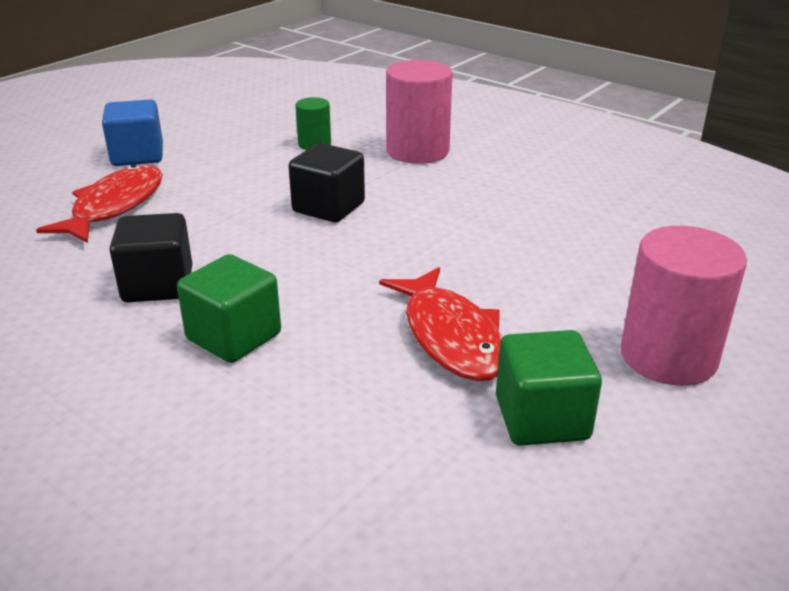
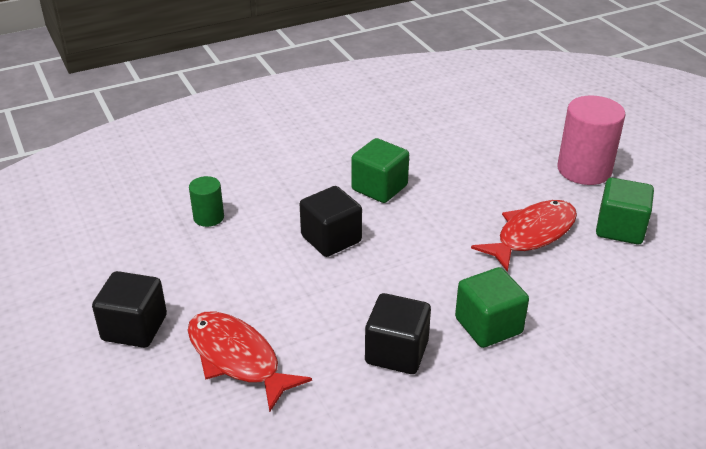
camera: 65 degrees left, 5 degrees up
(137, 156) = (134, 328): blue cube -> black cube
(417, 151) = (269, 171): pink cylinder -> none
(449, 212) = (379, 188): none -> green cube
(450, 336) = (531, 235): red fish -> red fish turned 45 degrees counterclockwise

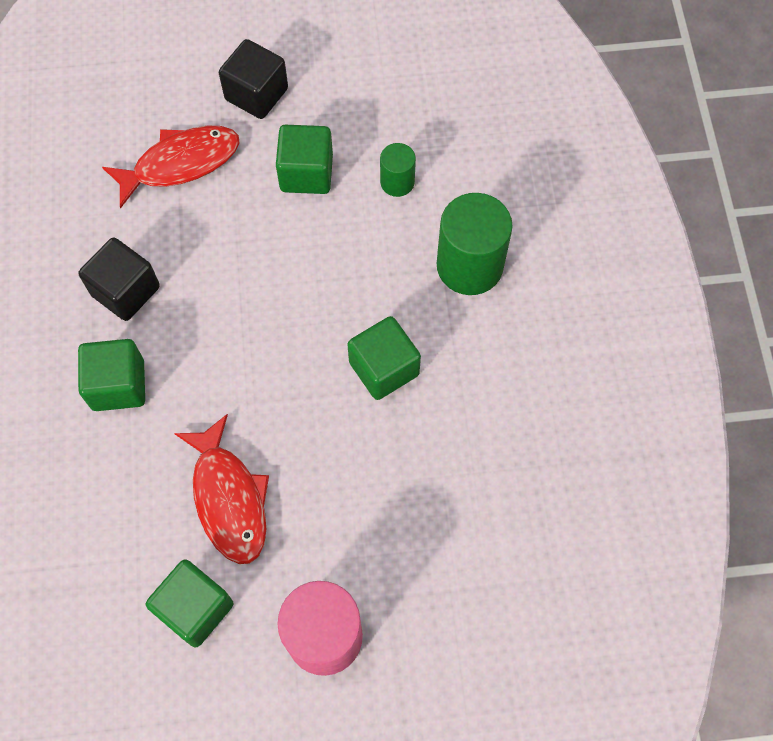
camera: 110 degrees right, 30 degrees up
(218, 270) = (306, 173): none -> green cube
(272, 167) = (469, 266): none -> green cylinder
(331, 239) = (311, 287): black cube -> none

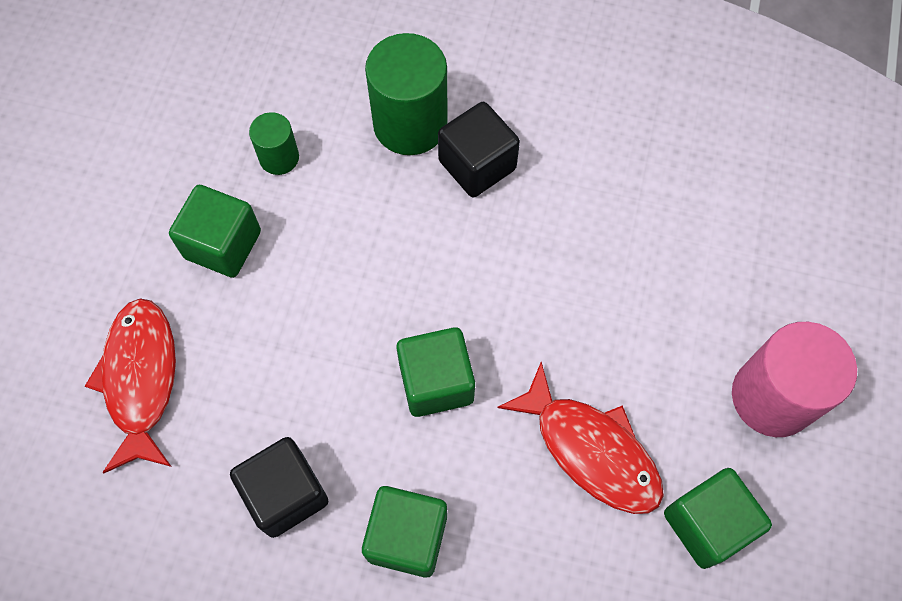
camera: 70 degrees left, 0 degrees up
(229, 498) = (591, 449): red fish -> red fish turned 45 degrees clockwise
(256, 94) = (90, 265): black cube -> black cube (477, 165)
(384, 368) = (495, 243): green cube -> green cube (436, 382)

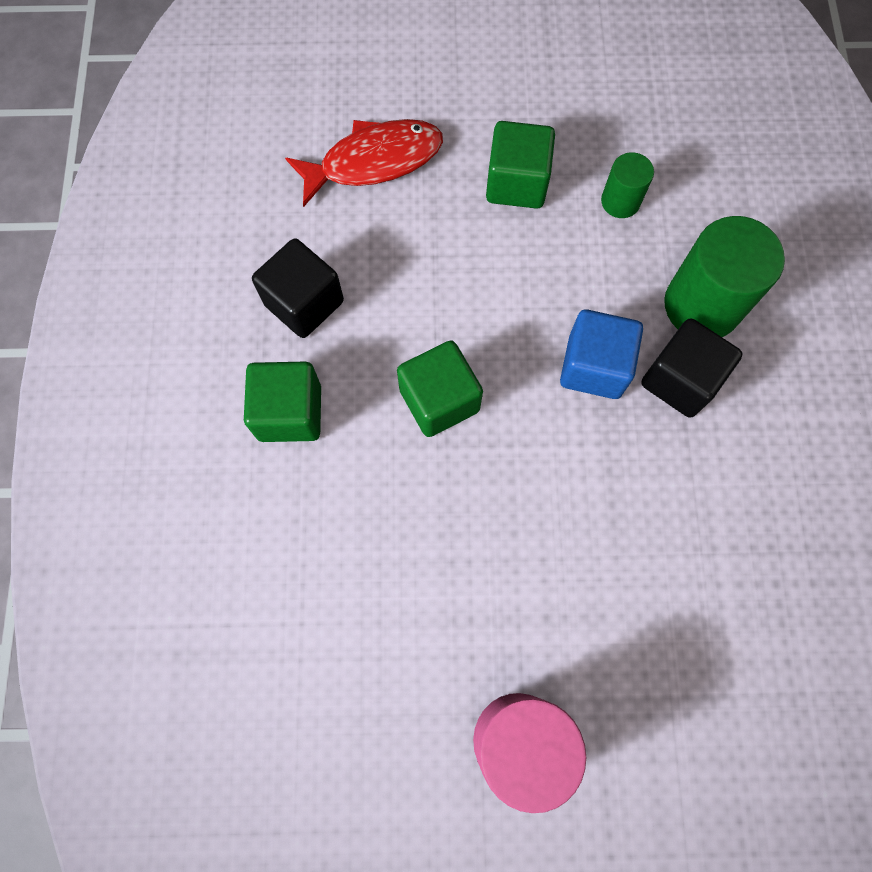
camera: 75 degrees right, 5 degrees up
(443, 232) = (594, 367): none -> blue cube
(591, 449) = (411, 560): red fish -> none
(707, 524) = (366, 691): green cube -> none

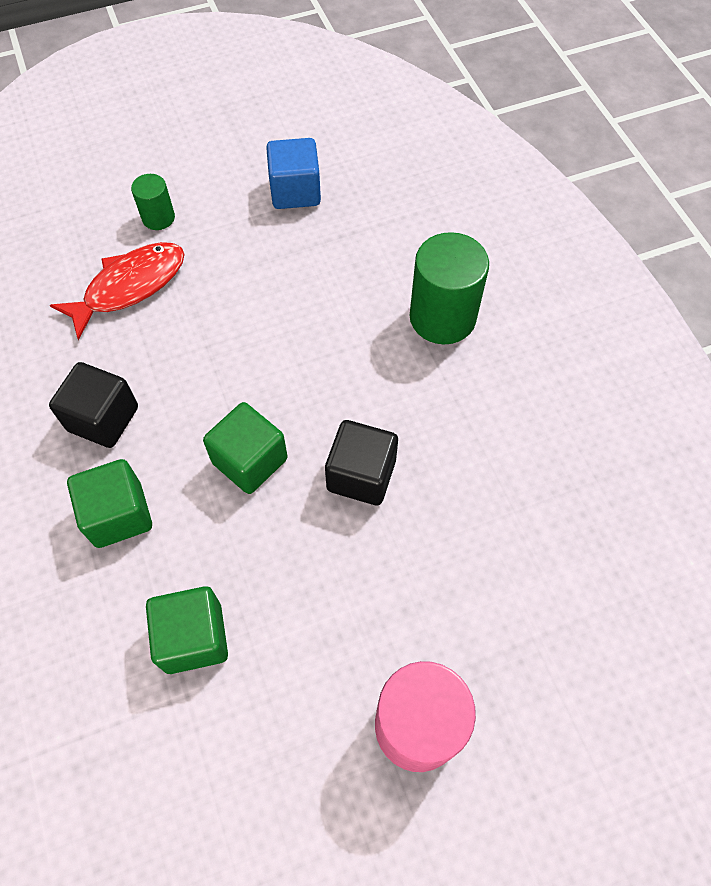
camera: 20 degrees left, 10 degrees down
(516, 183) = (258, 269): green cube -> green cube (193, 637)
(594, 367) = (372, 392): blue cube -> blue cube (295, 191)
(620, 201) = (348, 258): green cylinder -> green cylinder (158, 218)
(680, 380) = (446, 380): black cube -> black cube (361, 475)

